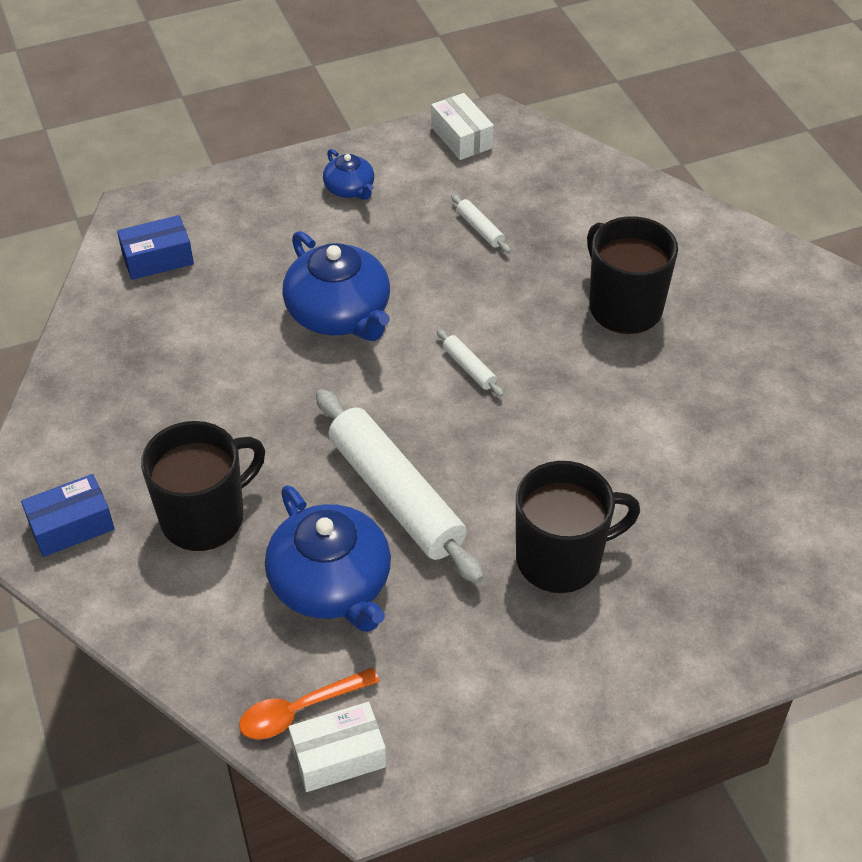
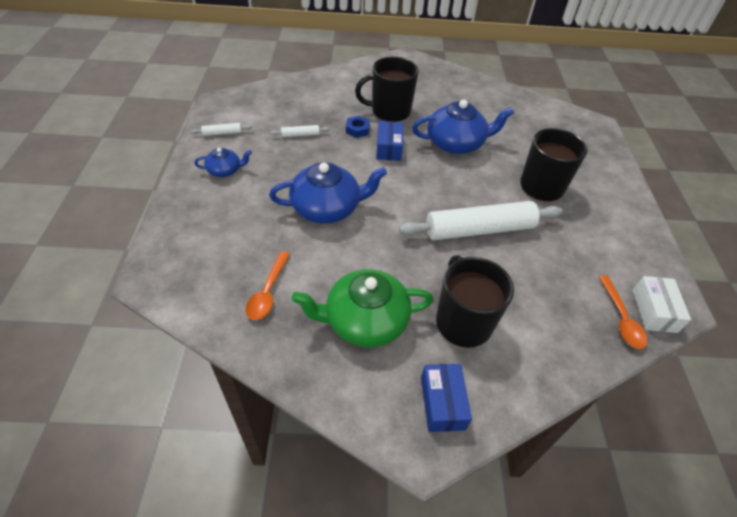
camera: 70 degrees left, 0 degrees up
(157, 259) = (211, 279): blue box -> blue box (389, 148)
(160, 417) = (364, 320): none -> green teapot
(162, 314) = (268, 292): none -> orange spoon
(332, 584) = (534, 276): blue teapot -> blue teapot (456, 143)
(461, 137) = (223, 117): white box -> none
(469, 368) = (400, 173): white rolling pin -> white rolling pin (222, 133)
(541, 285) = (357, 129): none -> blue nut

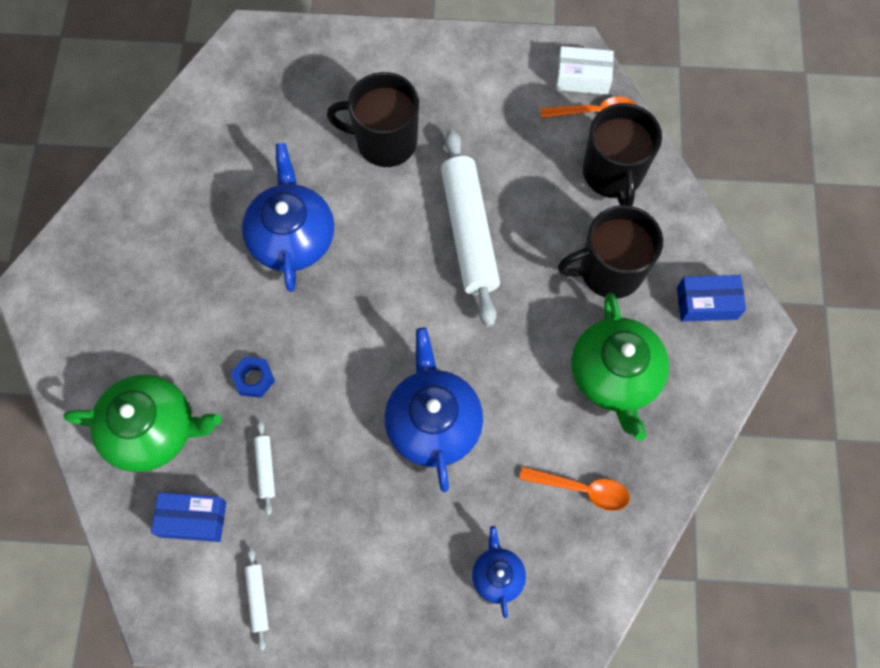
camera: 85 degrees left, 20 degrees up
(225, 170) = (354, 579): blue teapot -> blue teapot (497, 575)
(326, 95) = (153, 430): none -> green teapot
(389, 111) = (204, 327): black mug -> black mug (613, 174)
(389, 148) = (302, 333): blue box -> blue box (193, 519)

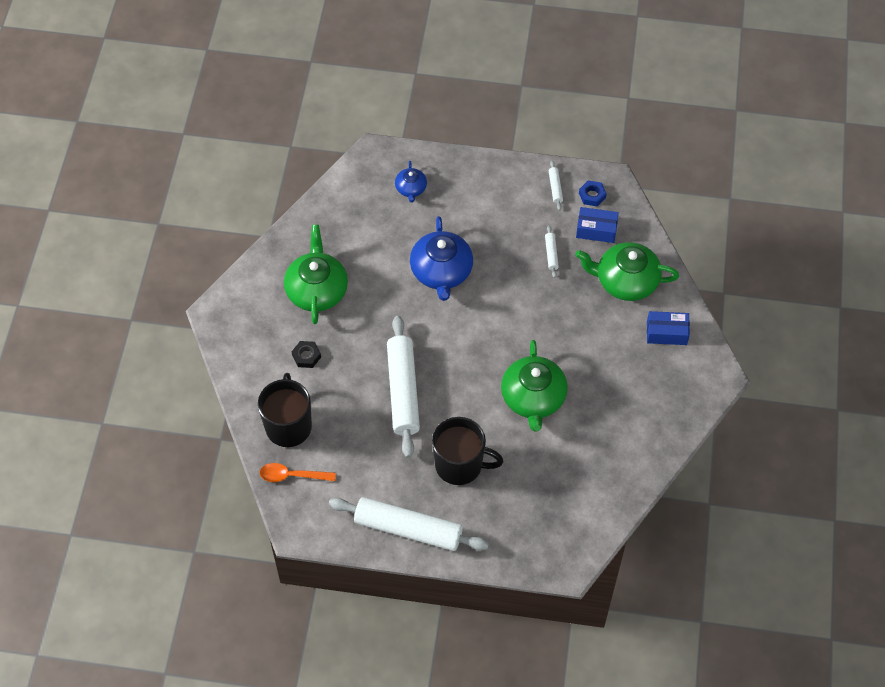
camera: 175 degrees left, 10 degrees down
(254, 378) = (559, 306): blue nut -> blue nut (592, 195)
(292, 236) = (533, 398): blue teapot -> green teapot
(442, 62) = (408, 529): none -> white rolling pin
(581, 489) = (352, 228): orange spoon -> none
(582, 78) = (296, 506): white box -> none
(609, 271) = (306, 356): black mug -> black nut
(706, 303) = (243, 330): blue box -> blue box (666, 333)

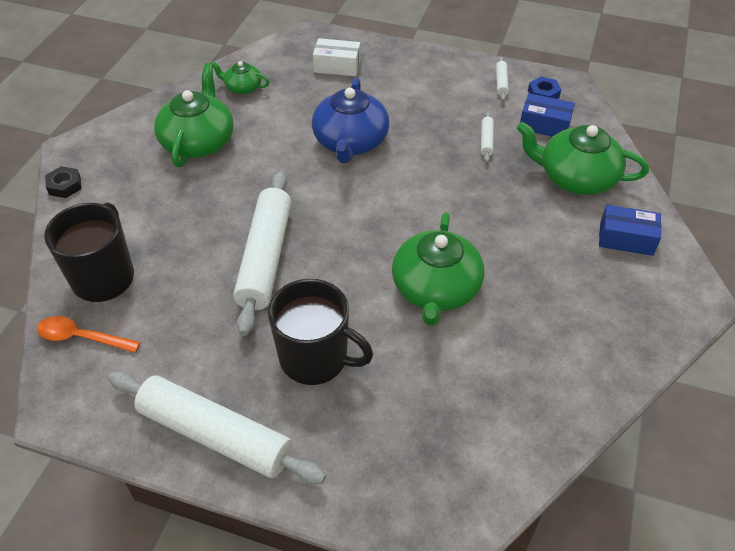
camera: 10 degrees right, 10 degrees down
(306, 356) = (159, 205): black nut -> black nut (65, 186)
(335, 225) = (242, 87): none -> green teapot
(411, 189) = (337, 66): blue teapot -> white box

